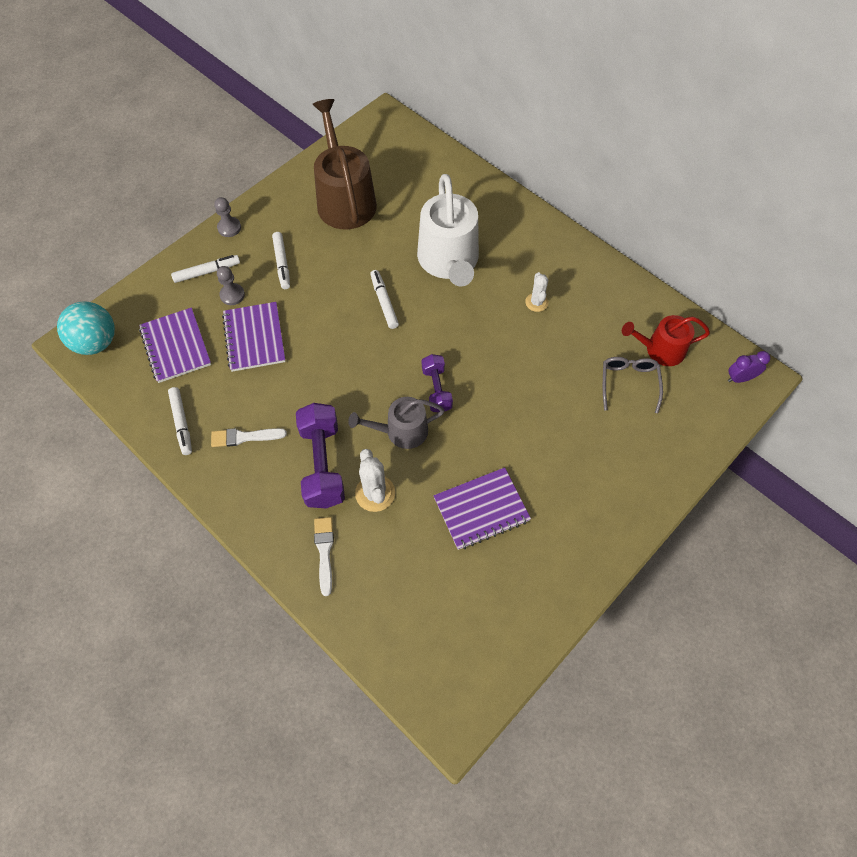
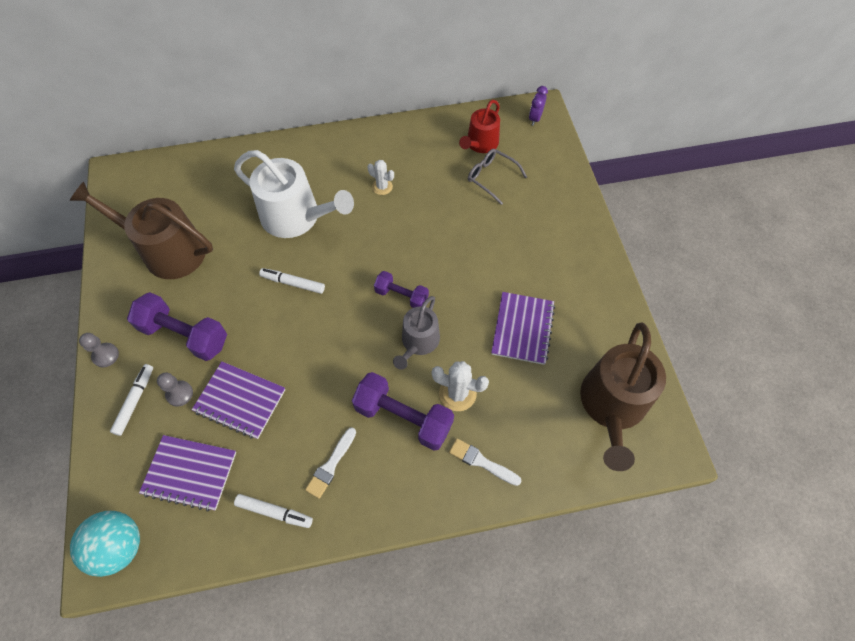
camera: 55 degrees left, 0 degrees up
(282, 263) = (185, 335): white marker -> purple dumbbell
(460, 637) = (612, 405): none -> brown watering can

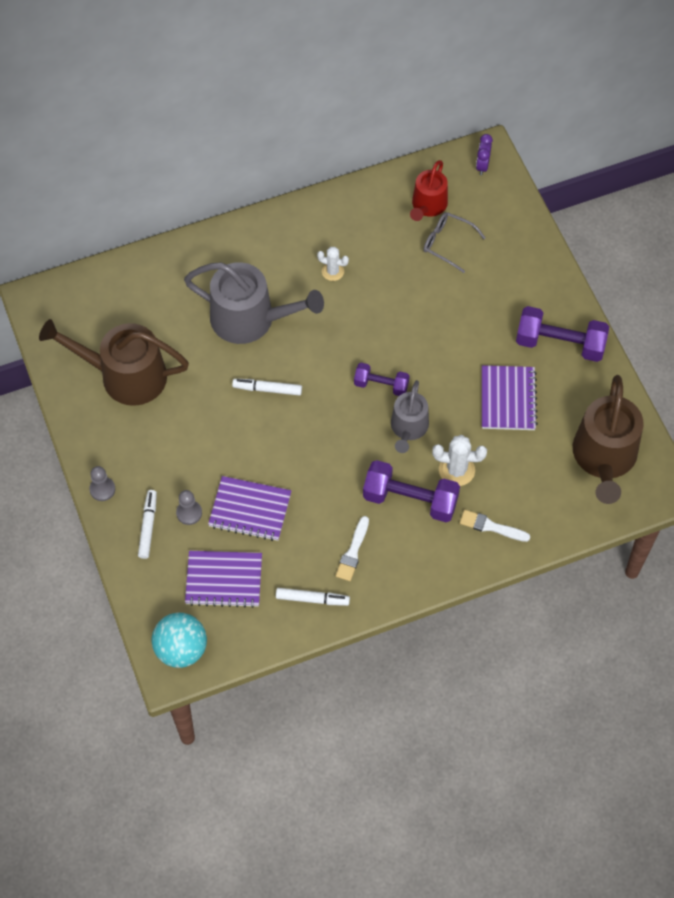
camera: 10 degrees left, 0 degrees up
(185, 335) = (174, 457): purple dumbbell -> purple dumbbell (560, 344)
(296, 217) = (250, 319): white watering can -> grey watering can

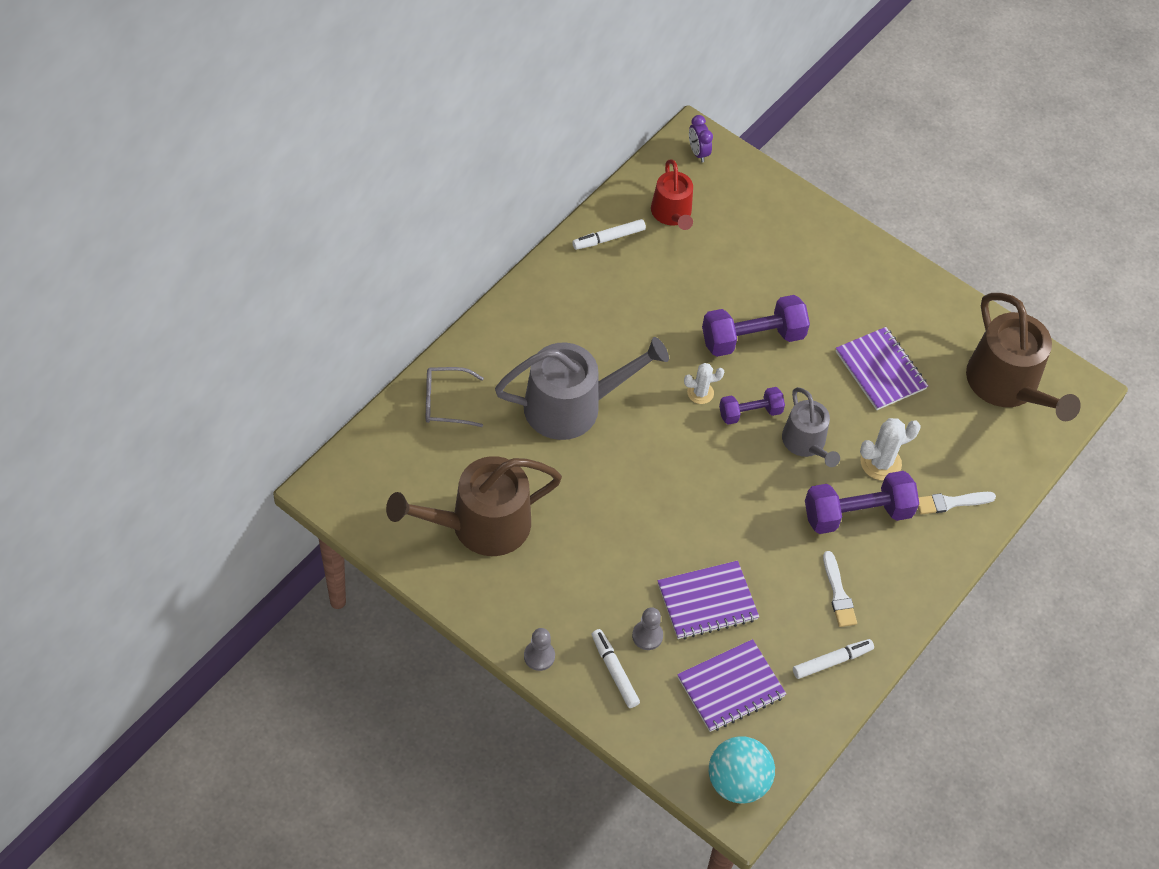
camera: 35 degrees left, 5 degrees down
(268, 389) = (640, 470): white marker -> white marker (609, 238)
(333, 271) = (623, 320): white cactus -> white cactus (700, 393)
(448, 244) = (717, 243): grey glasses -> grey glasses (446, 402)
(560, 344) = (891, 294): purple dumbbell -> purple dumbbell (752, 338)

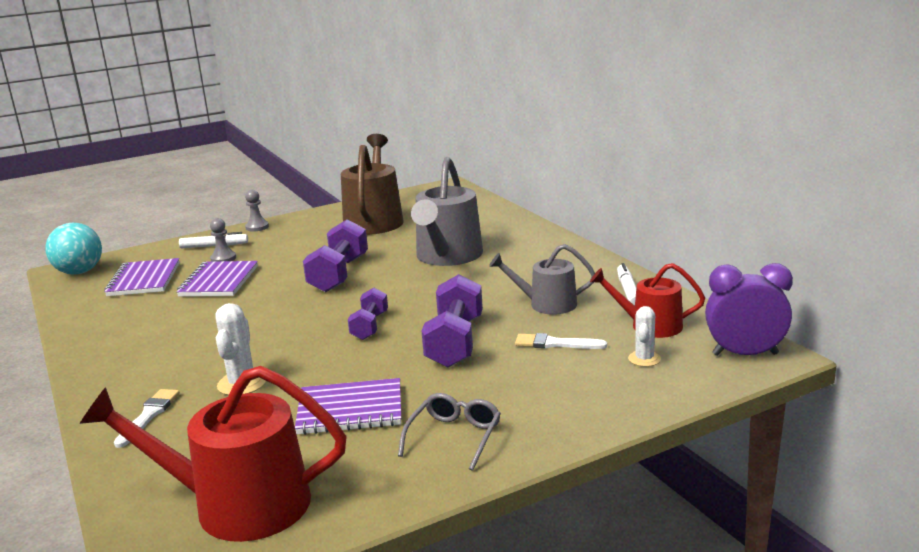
camera: 120 degrees right, 35 degrees down
(446, 402) = (488, 219): grey glasses -> grey glasses (454, 437)
(698, 152) = (745, 354): purple clock -> purple clock, size x1.76
(700, 393) = (413, 307): white cactus -> white cactus (644, 359)
(806, 443) = (308, 347): grey watering can -> grey watering can (547, 304)
(831, 661) = (101, 320): white marker -> none
(838, 593) = (149, 334): white brush -> white brush (555, 344)
(857, 514) = (206, 359): purple dumbbell -> purple dumbbell (339, 274)
(1007, 385) = (238, 505): brown watering can -> red watering can

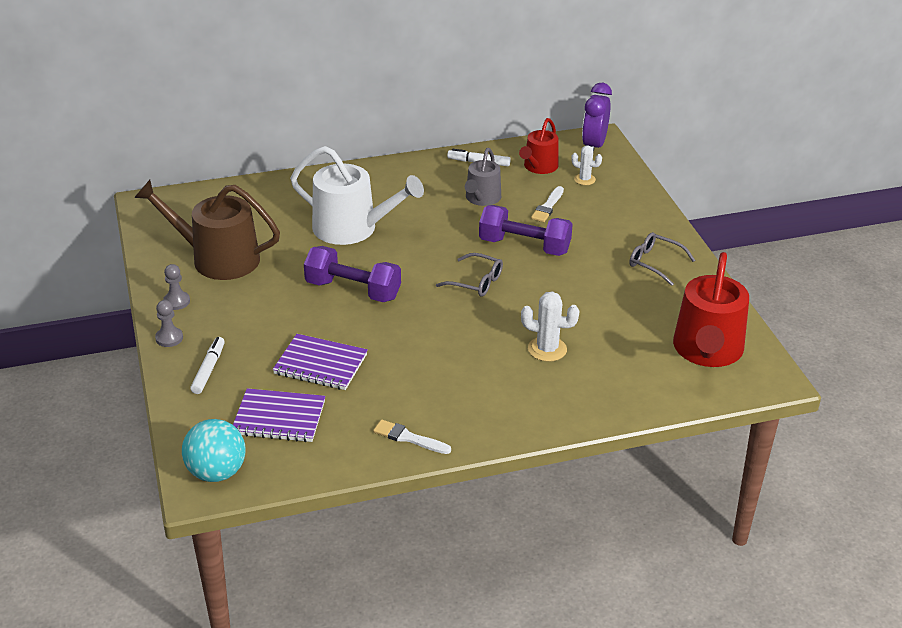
camera: 80 degrees left, 15 degrees up
(148, 415) = (580, 396): white brush -> white brush (408, 438)
(223, 258) = (255, 362): grey pawn -> grey pawn (176, 301)
(350, 410) = (607, 300): purple notebook -> none
(369, 326) = (476, 282): purple dumbbell -> grey glasses
(447, 256) = (352, 228): grey watering can -> white watering can

